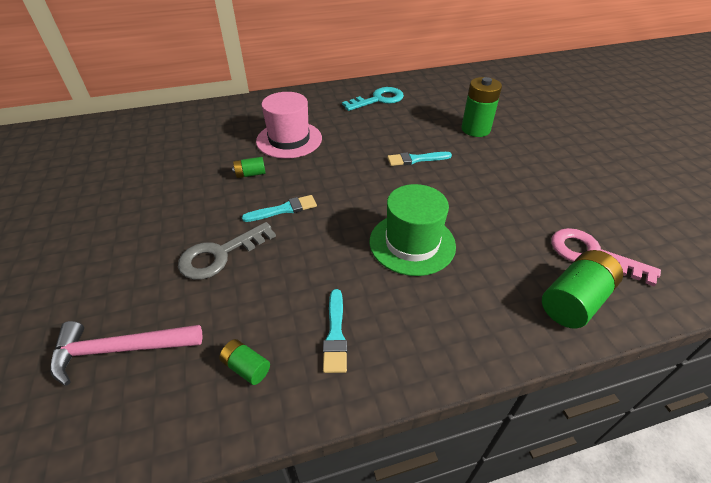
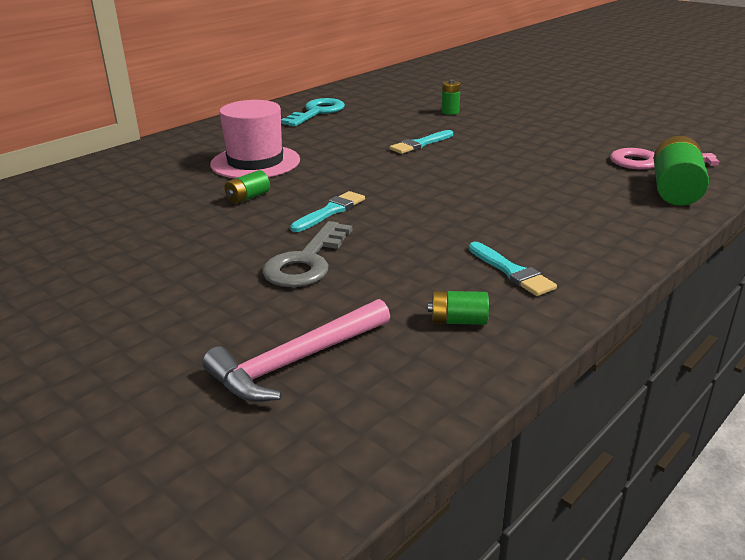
camera: 30 degrees left, 15 degrees down
(412, 243) = (497, 197): green hat -> none
(475, 129) = (450, 112): green battery -> green battery, size x0.52

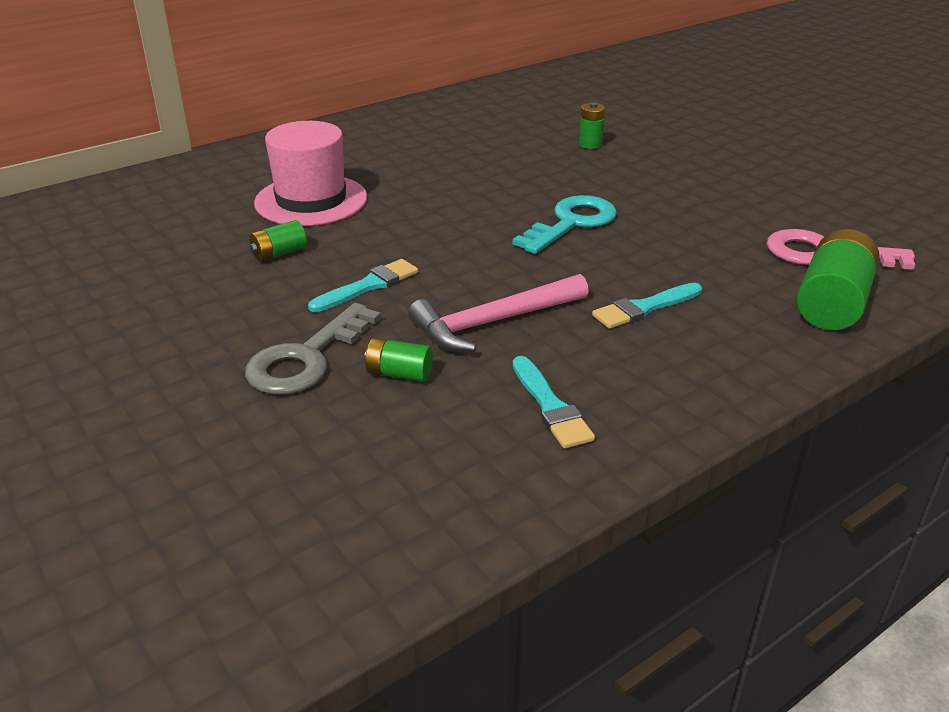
camera: 10 degrees right, 5 degrees up
(296, 361) = (231, 501): pink hammer -> pink hammer (493, 322)
(317, 112) = (420, 129): turquoise key -> turquoise key (572, 223)
(420, 144) = (528, 192): turquoise brush -> turquoise brush (645, 308)
(458, 321) = (449, 471): green battery -> green battery (399, 373)

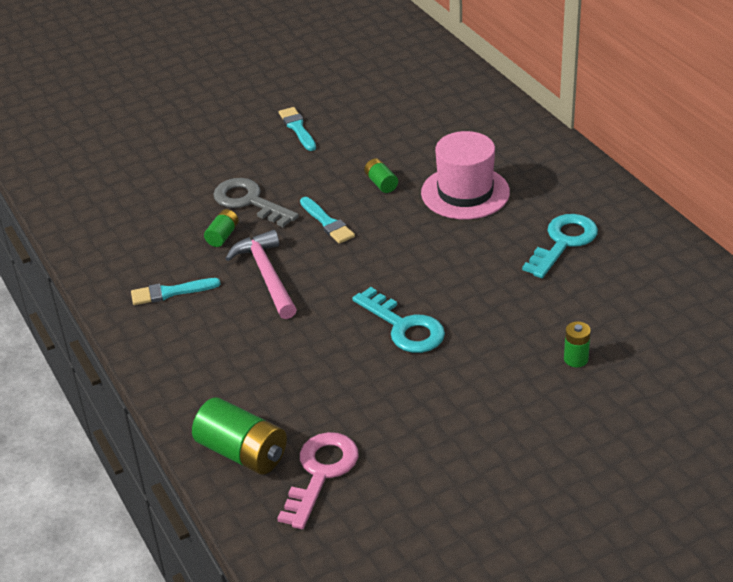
camera: 100 degrees right, 5 degrees up
(410, 150) = (563, 242): none -> turquoise key
(645, 308) = (265, 348): turquoise brush -> turquoise brush (298, 128)

